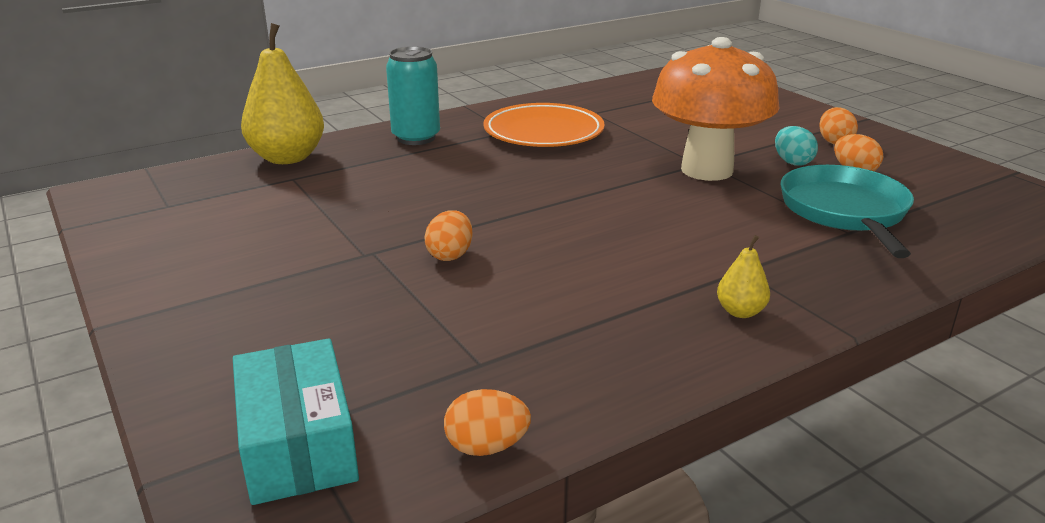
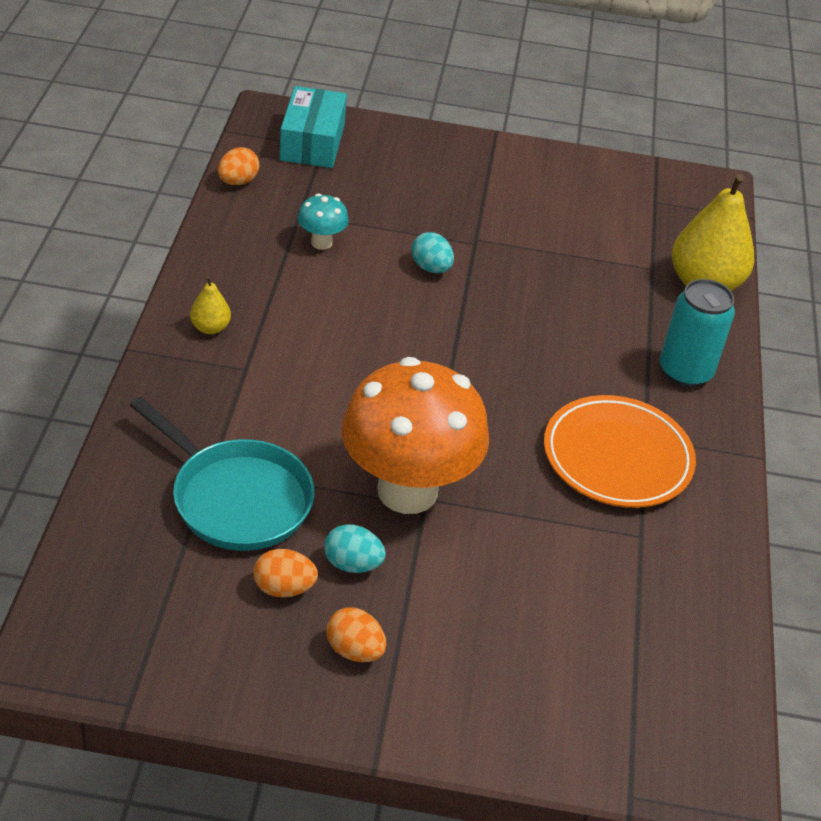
camera: 125 degrees right, 15 degrees up
(298, 443) = (312, 142): turquoise box -> turquoise box turned 75 degrees clockwise
(450, 255) = (431, 268): orange egg -> turquoise egg
(509, 324) = (321, 243): none -> turquoise mushroom

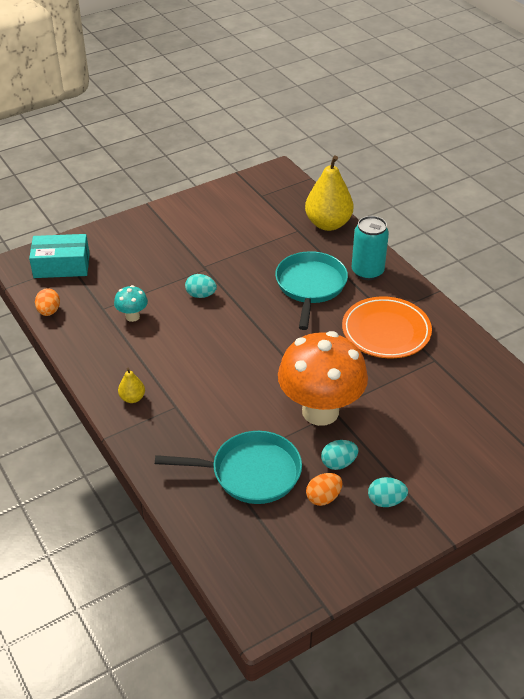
camera: 35 degrees left, 0 degrees up
(312, 142) = (61, 265): turquoise box -> turquoise box turned 60 degrees counterclockwise
(354, 650) = (386, 501): orange egg -> turquoise egg
(583, 342) = (310, 286): none -> turquoise pan

